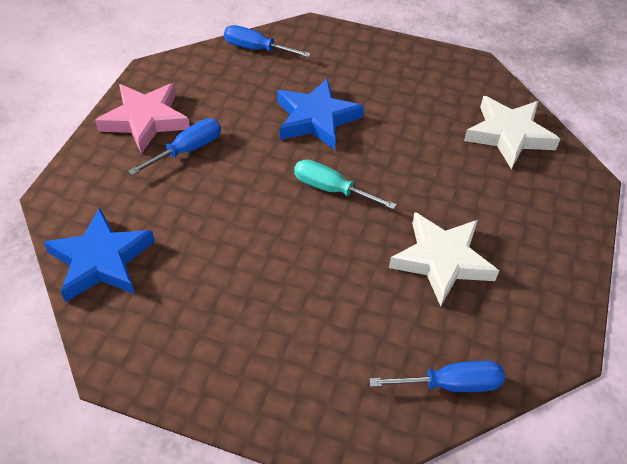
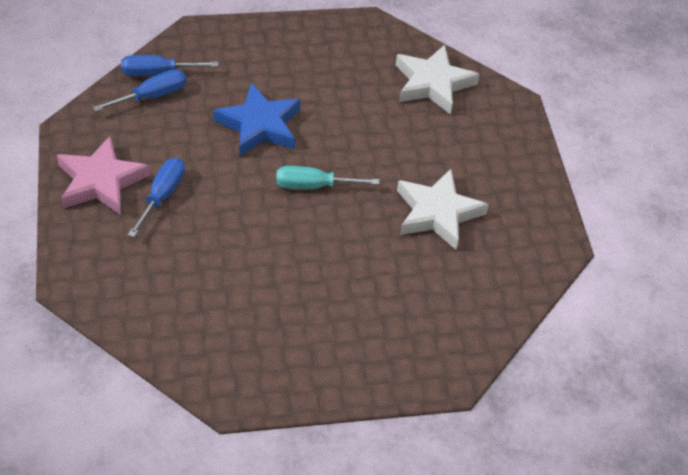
camera: 30 degrees left, 0 degrees up
(101, 261) = (157, 321): blue star -> none
(451, 384) = (495, 305): blue screwdriver -> blue screwdriver (152, 96)

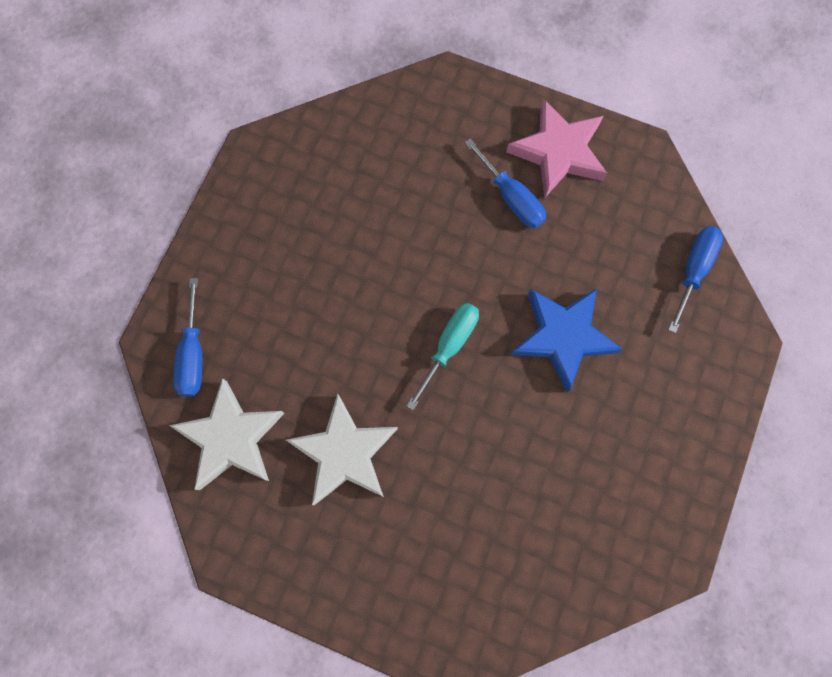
camera: 125 degrees right, 25 degrees up
(152, 96) = (658, 249): blue screwdriver -> blue screwdriver (193, 354)
(433, 83) = (535, 574): white star -> white star (231, 438)

